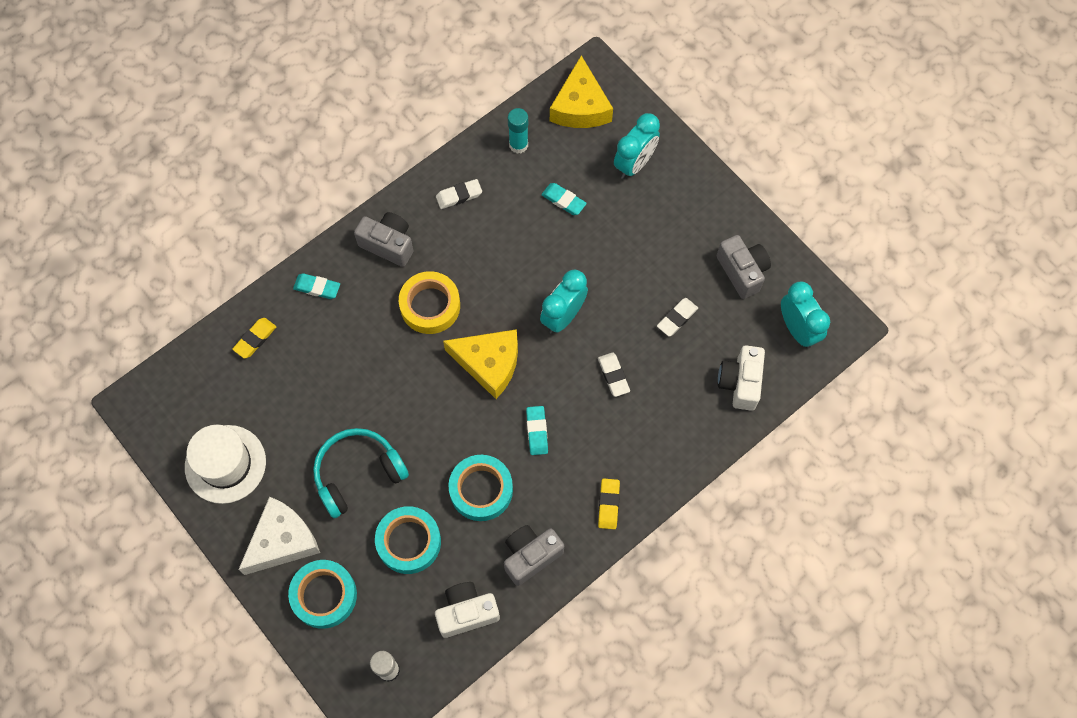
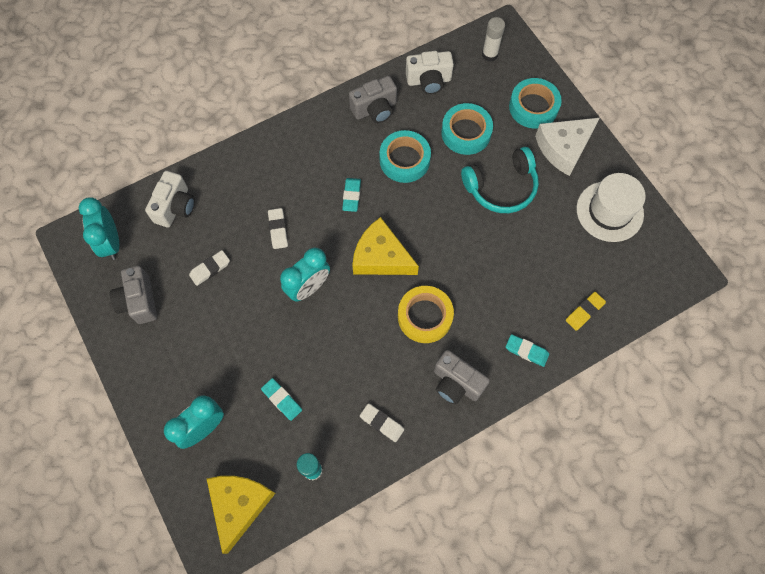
camera: 170 degrees left, 0 degrees up
(459, 195) = (382, 423): white eraser -> white eraser turned 45 degrees clockwise
(608, 504) = (307, 134): yellow eraser -> none

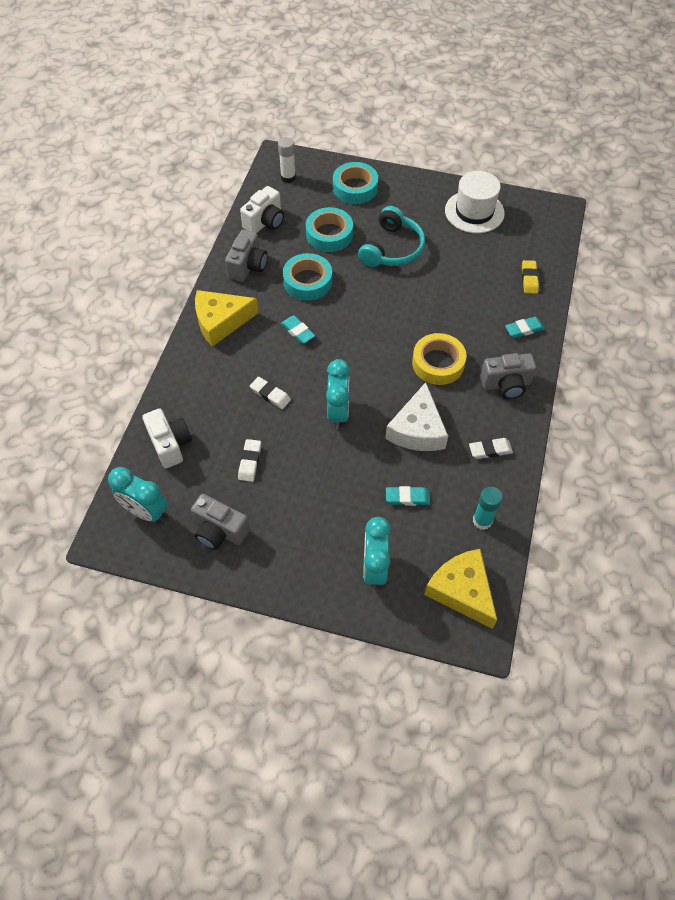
camera: 45 degrees left, 10 degrees down
(381, 257) = (365, 352): yellow cheese -> yellow cheese (221, 322)
(564, 148) = (403, 197): white cheese -> white cheese (417, 430)

